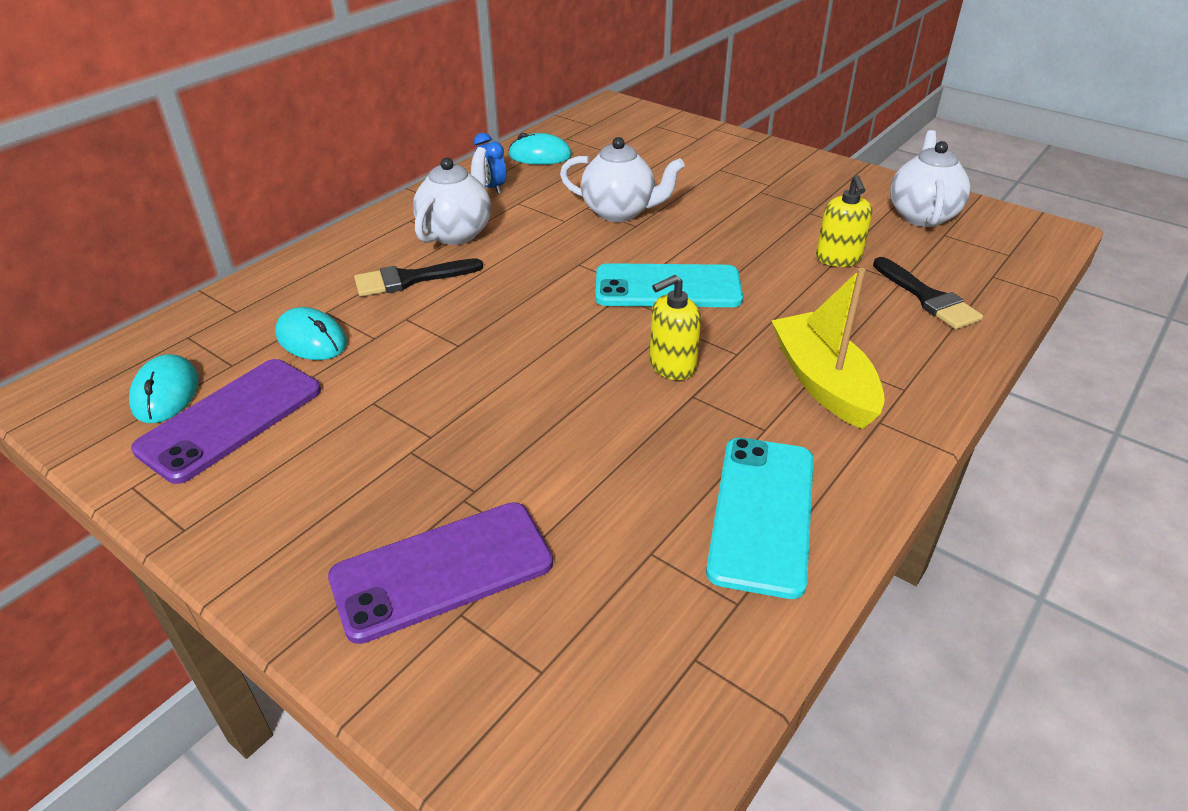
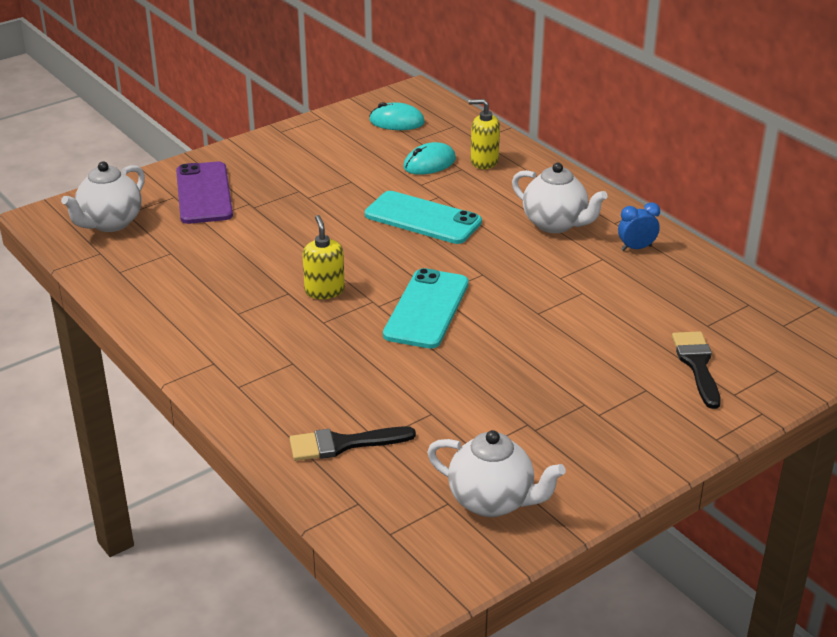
camera: 105 degrees right, 5 degrees down
(231, 419) = (360, 140): purple phone -> none
(410, 279) = (490, 200): black brush -> black brush (697, 365)
(540, 155) = (704, 282): turquoise mouse -> none
(619, 212) = (565, 308): white teapot -> white teapot (110, 223)
(762, 513) = (170, 293): turquoise phone -> turquoise phone (423, 218)
(823, 383) = (267, 350): yellow boat -> none
(838, 259) = (431, 413): yellow soap dispenser -> yellow soap dispenser (484, 161)

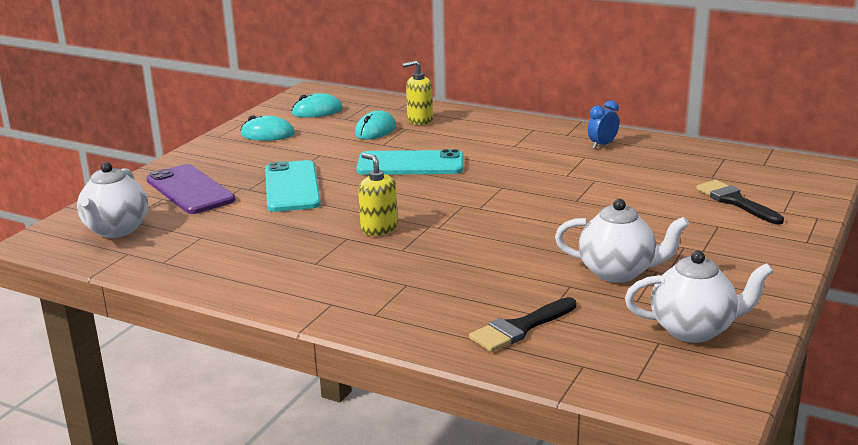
camera: 25 degrees left, 10 degrees down
(326, 141) = (267, 134): none -> turquoise mouse
(426, 309) = (482, 219): turquoise phone -> turquoise phone (292, 187)
(555, 224) = (523, 145): white teapot -> white teapot (618, 272)

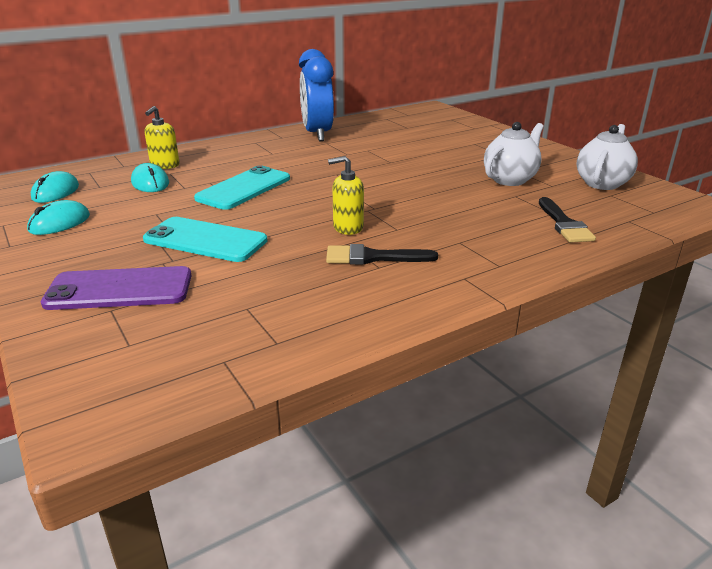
camera: 60 degrees left, 5 degrees up
(116, 230) = (149, 356): white teapot -> none
(602, 145) = (317, 134): blue clock -> blue clock, size x2.27
(735, 201) = (448, 132): black brush -> black brush (373, 257)

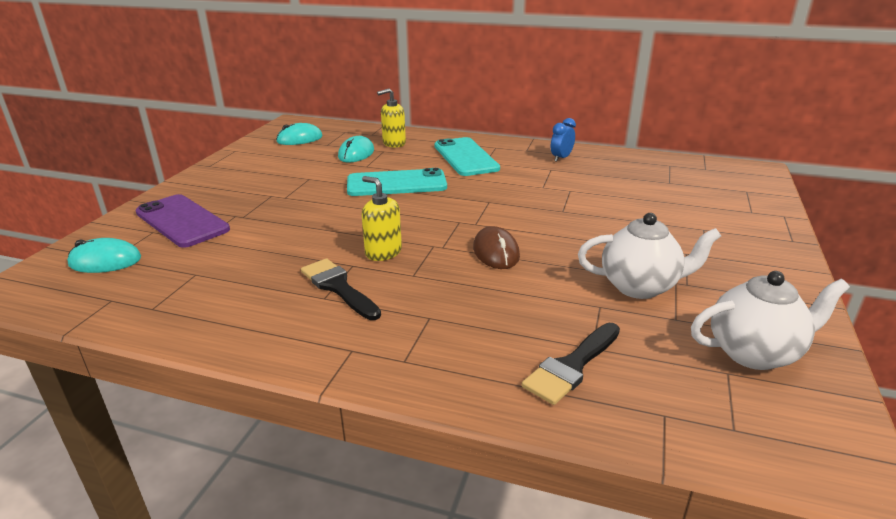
camera: 50 degrees right, 0 degrees up
(59, 223) = (256, 161): turquoise mouse -> turquoise mouse (105, 261)
(205, 240) = (286, 212): turquoise phone -> turquoise phone (465, 157)
(317, 134) = (561, 158): blue clock -> blue clock, size x0.44
(410, 196) = (496, 252): none -> brown mouse

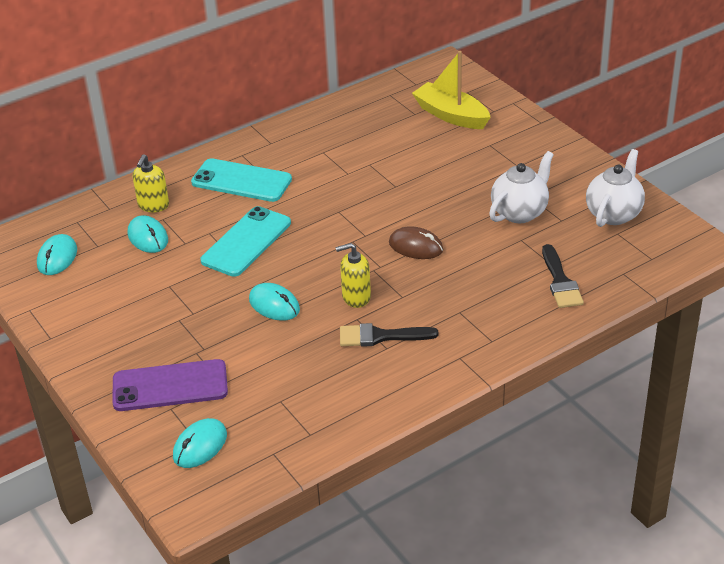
camera: 50 degrees left, 10 degrees up
(329, 222) = (274, 305): none -> turquoise mouse
(561, 158) = (310, 135): blue clock -> none
(701, 196) = (451, 115): none -> yellow boat

